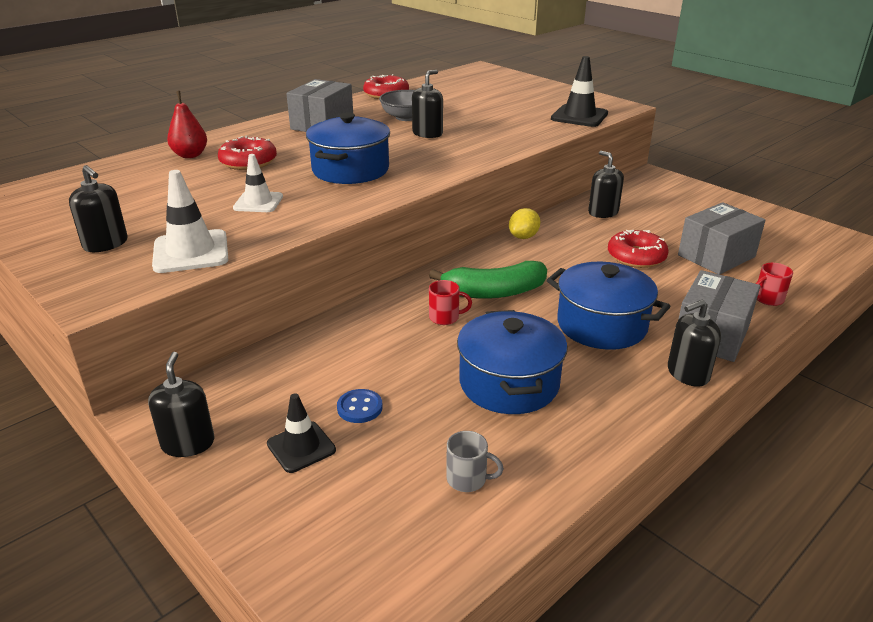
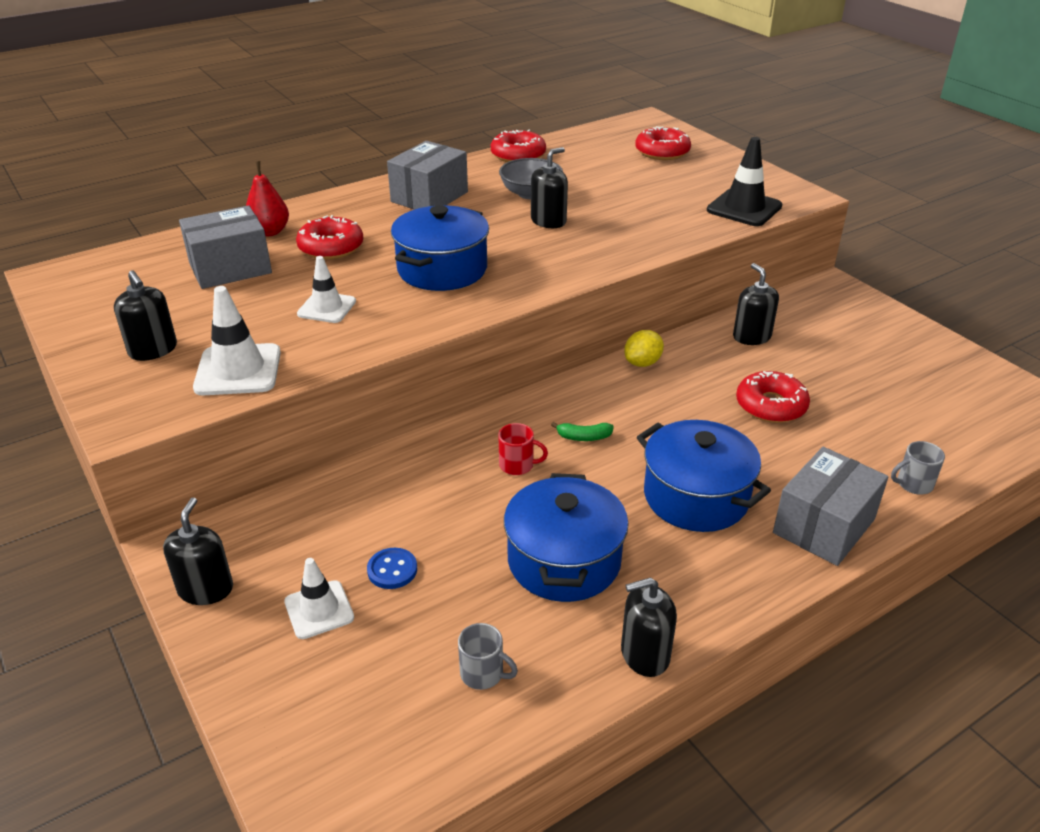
camera: 10 degrees right, 5 degrees up
(301, 447) = (319, 610): black traffic cone -> white traffic cone
(494, 292) = (584, 437): green banana -> green banana, size x0.45
(500, 86) = (662, 152): none -> red donut
(687, 373) = (775, 574): black soap dispenser -> black soap dispenser (644, 654)
(716, 256) = (872, 415): grey box -> grey box (230, 268)
(767, 299) = (913, 484): red mug -> grey mug

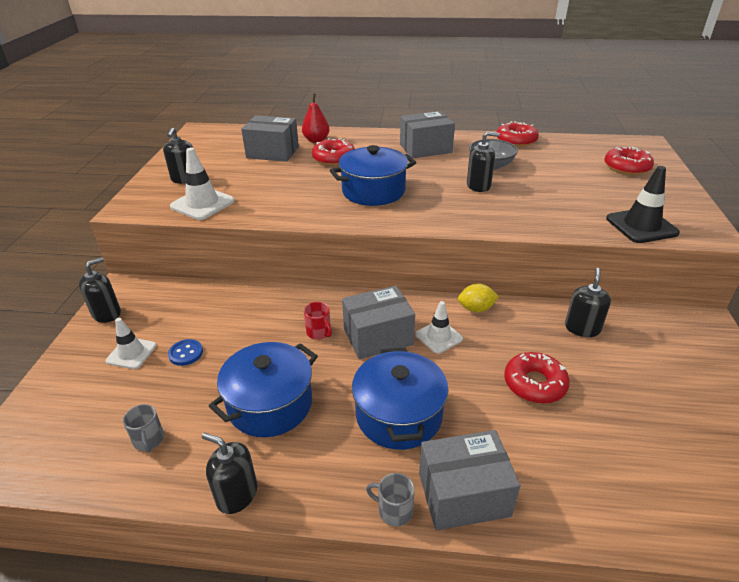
camera: 40 degrees right, 0 degrees up
(327, 308) = (285, 189): white traffic cone -> white traffic cone (439, 337)
(584, 437) = (378, 336): green banana -> grey box
(913, 484) = (583, 512): grey mug -> grey mug (394, 510)

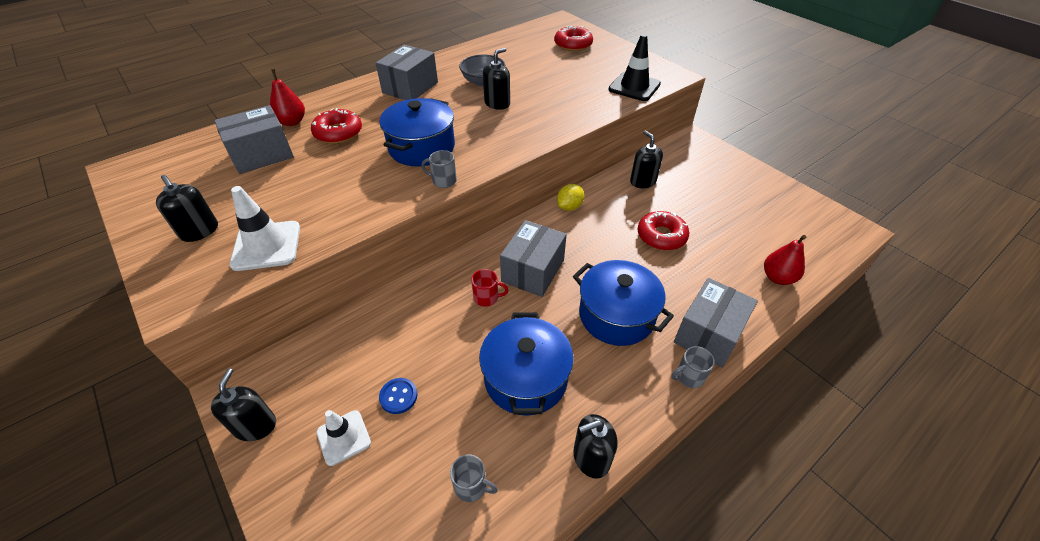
camera: 45 degrees left, 10 degrees up
(355, 219) = (443, 181): none -> grey mug
(439, 337) = (572, 243): white traffic cone -> none
(516, 140) = (472, 51): red donut -> none
(622, 508) = (777, 278): none -> red pear

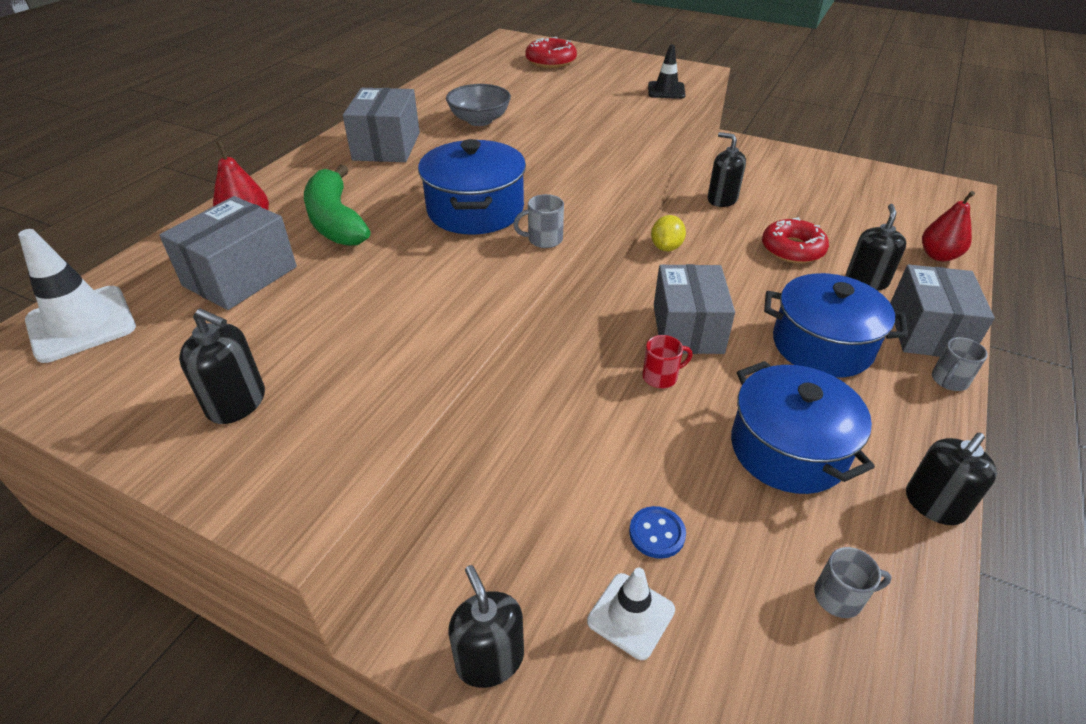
camera: 25 degrees left, 5 degrees down
(266, 246) = (370, 387): white traffic cone -> white traffic cone (81, 324)
(338, 133) = (336, 221): red donut -> green banana
(497, 103) = (523, 140): black soap dispenser -> black soap dispenser (866, 281)
(634, 87) = (666, 90): black traffic cone -> black traffic cone, size x0.66

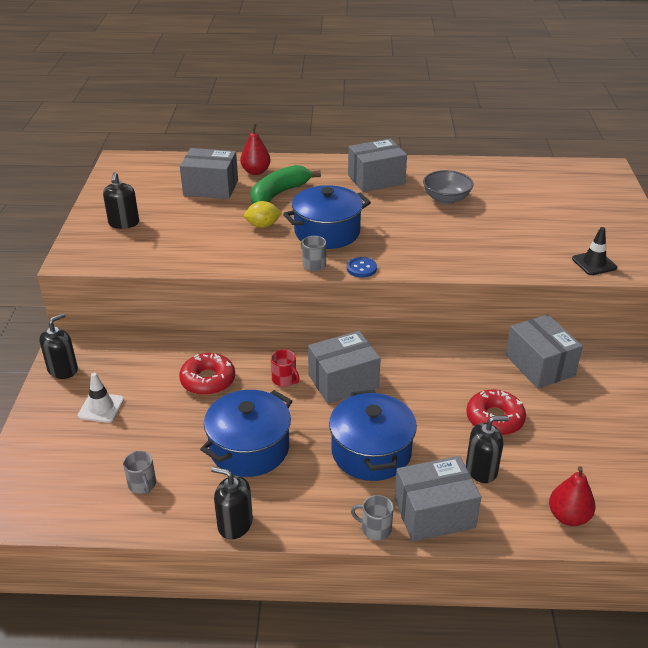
camera: 65 degrees right, 5 degrees down
(81, 324) = (152, 167): white traffic cone -> none
(551, 61) = (585, 198): red donut -> red donut (208, 380)
(657, 533) = (156, 405): blue button -> blue button (361, 268)
(666, 247) = (437, 350): yellow lemon -> yellow lemon (263, 225)
(722, 199) = (539, 365): black soap dispenser -> grey box

